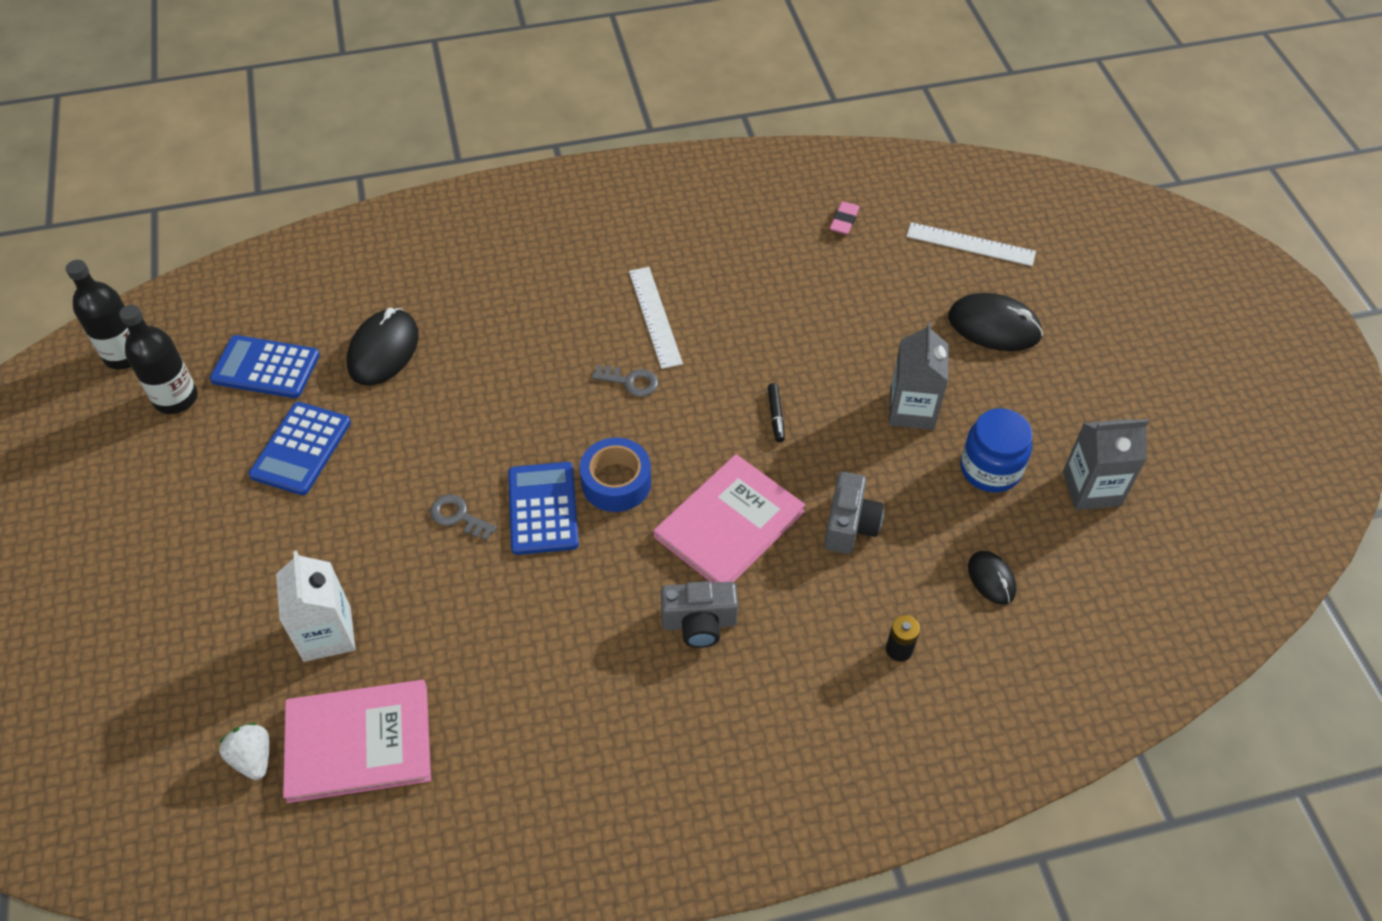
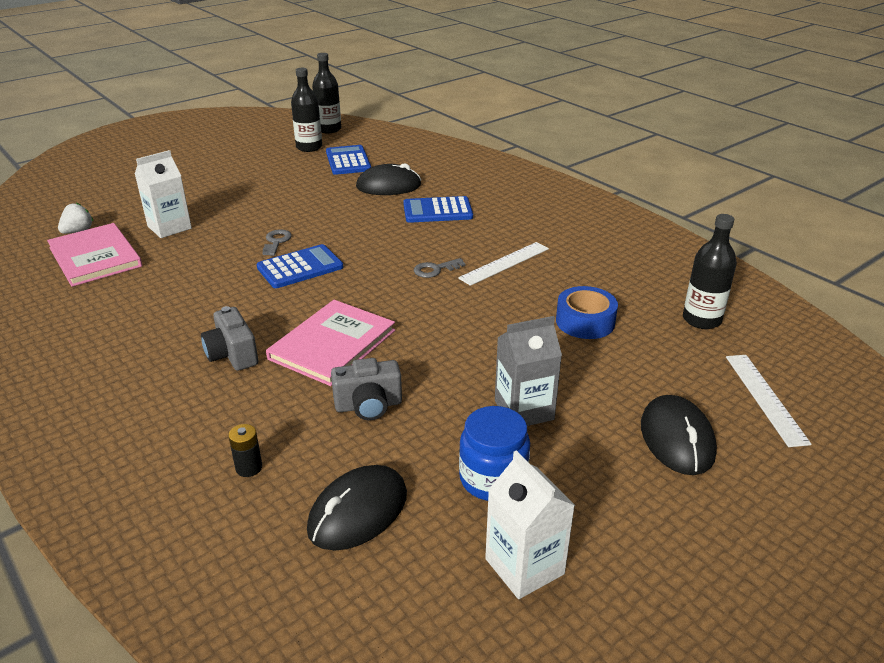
camera: 65 degrees right, 20 degrees down
(301, 449) = (297, 185): blue calculator -> blue calculator (437, 211)
(616, 482) = (340, 288): blue tape -> blue tape (585, 322)
(630, 381) = (435, 270): grey key -> grey key turned 75 degrees clockwise
(729, 524) = (332, 344): pink book -> pink book turned 75 degrees counterclockwise
(775, 416) = (455, 339): black marker -> none
(844, 221) = (701, 320): pink eraser -> black bottle
(991, 579) = (358, 511): black mouse -> black mouse, size x1.74
(1091, 488) = (524, 566): grey carton -> white carton

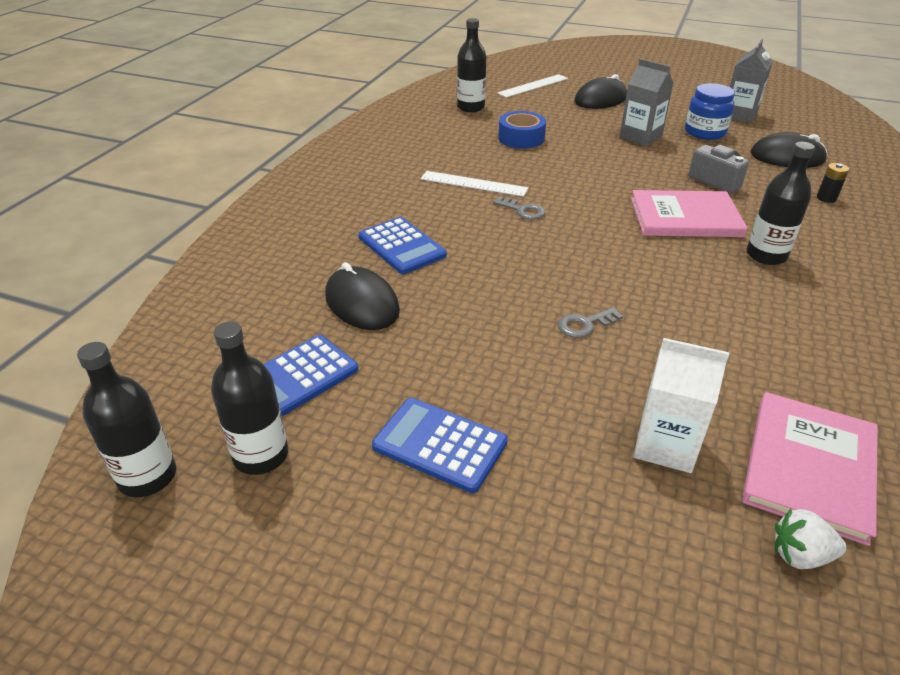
camera: 120 degrees left, 5 degrees up
(232, 354) = (766, 255): grey camera -> black bottle
(300, 267) = (611, 283): blue calculator -> blue calculator (440, 444)
(524, 566) = (739, 115): white carton -> grey carton

